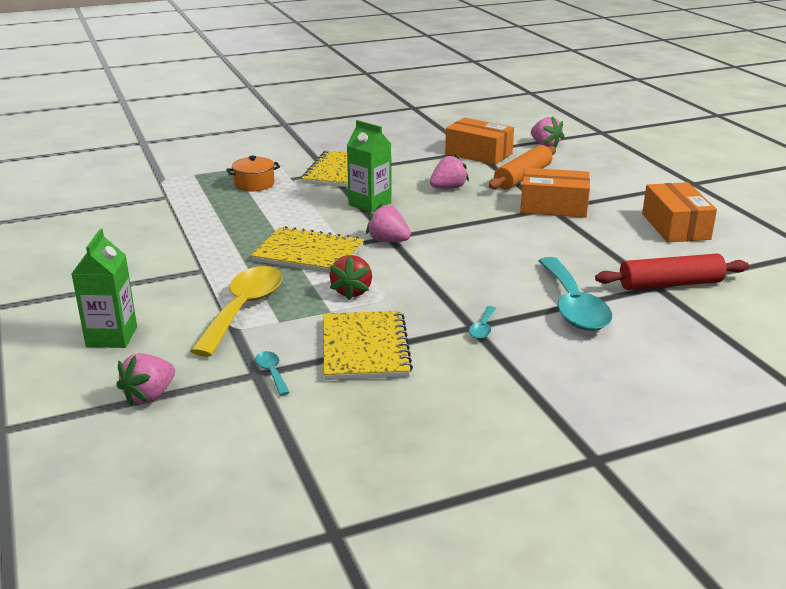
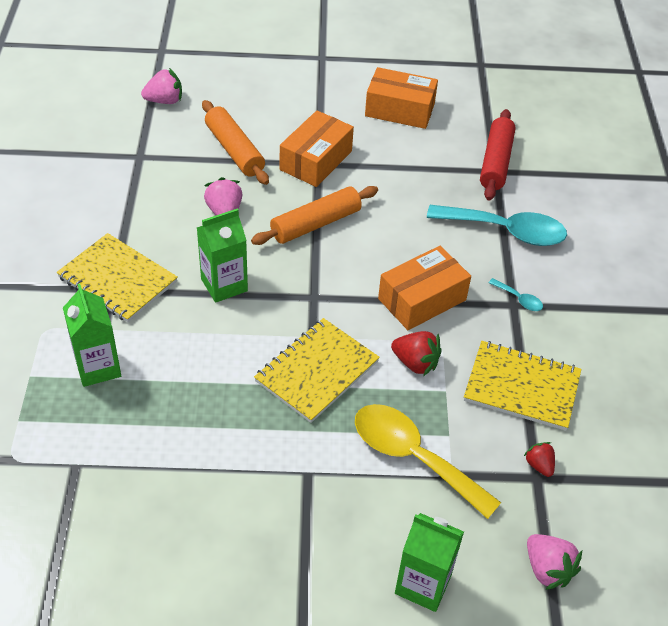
camera: 70 degrees left, 20 degrees up
(254, 184) = (98, 367): orange pot -> green carton
(272, 372) = (539, 465): turquoise spoon -> red strawberry
(388, 241) = (322, 301): pink strawberry -> none
(475, 221) = (316, 224): none -> orange rolling pin
(478, 154) = (150, 155): orange box -> orange box (422, 299)

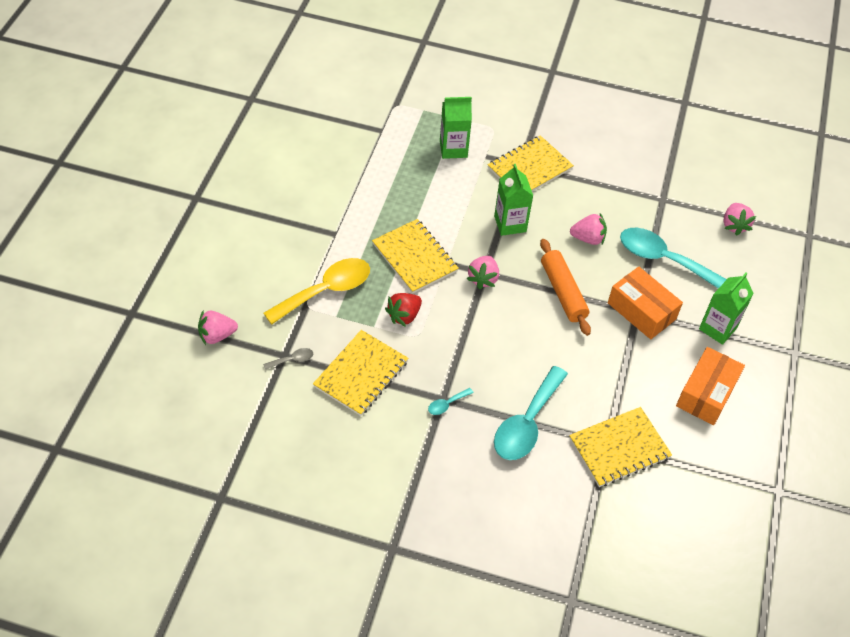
camera: 105 degrees right, 5 degrees up
(234, 150) = (662, 259): orange rolling pin -> turquoise spoon
(324, 297) = (483, 279): none -> pink strawberry
(422, 299) = (464, 338): orange box -> none
(423, 584) = (236, 269): green carton -> green carton (717, 328)
(495, 162) = (619, 448): red rolling pin -> yellow notebook
(539, 465) = (292, 360): red strawberry -> grey spoon

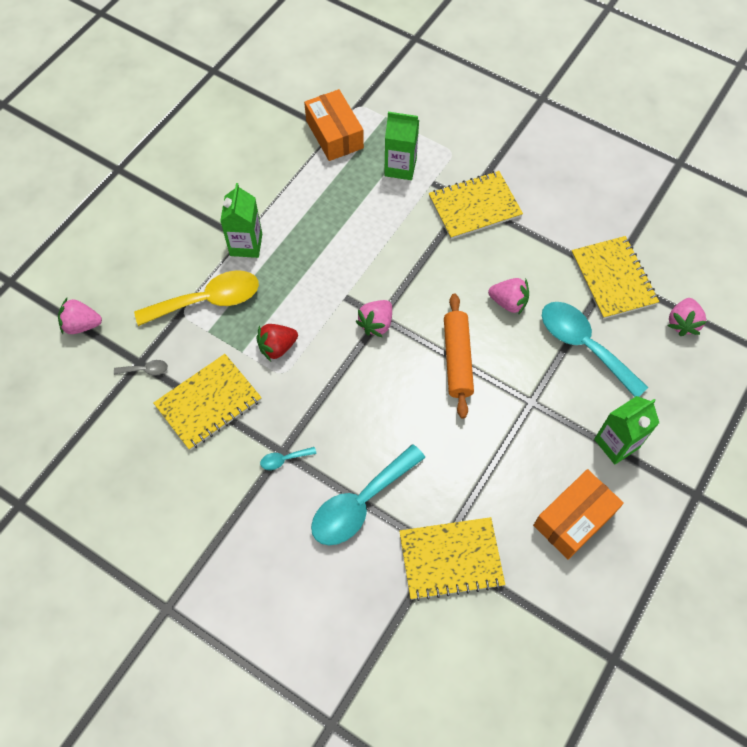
camera: 20 degrees right, 10 degrees up
(415, 257) = (313, 283): yellow notebook -> yellow notebook (613, 279)
(510, 224) = (429, 266): green carton -> green carton (246, 245)
(641, 311) = (536, 402): orange box -> orange box (334, 134)

